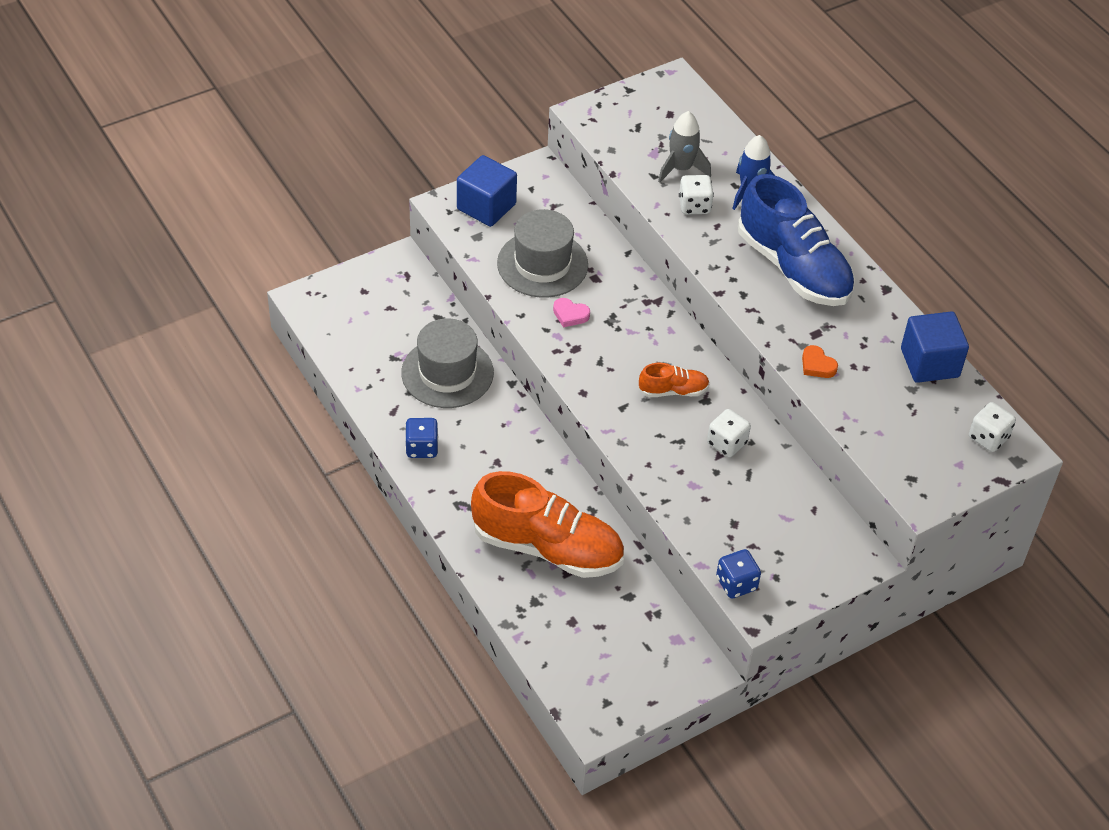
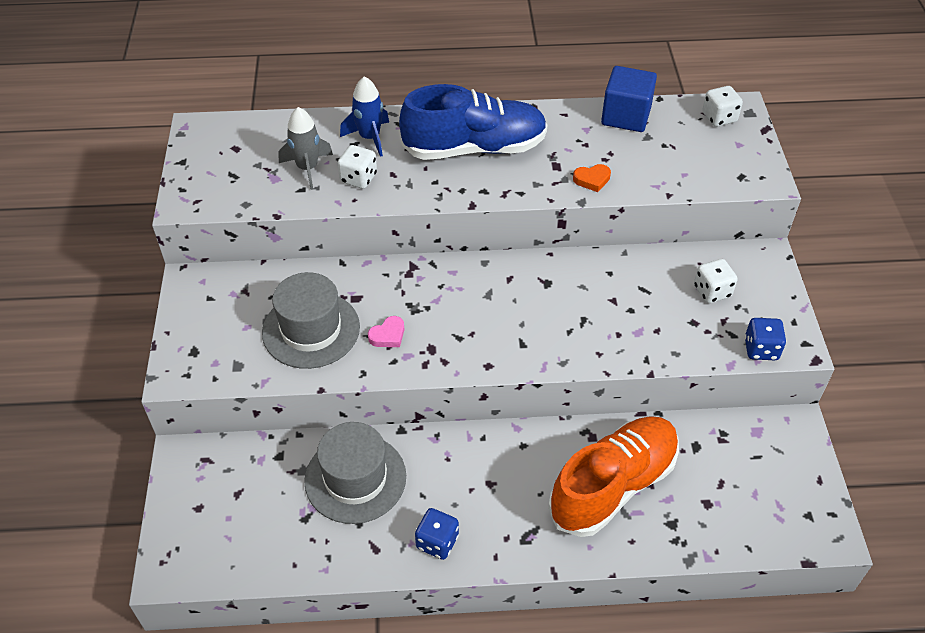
camera: 60 degrees left, 0 degrees up
(486, 206) = (205, 342): blue cube -> none
(673, 391) = (524, 300): orange shoe -> none
(727, 443) = (603, 289): white dice -> white dice (712, 291)

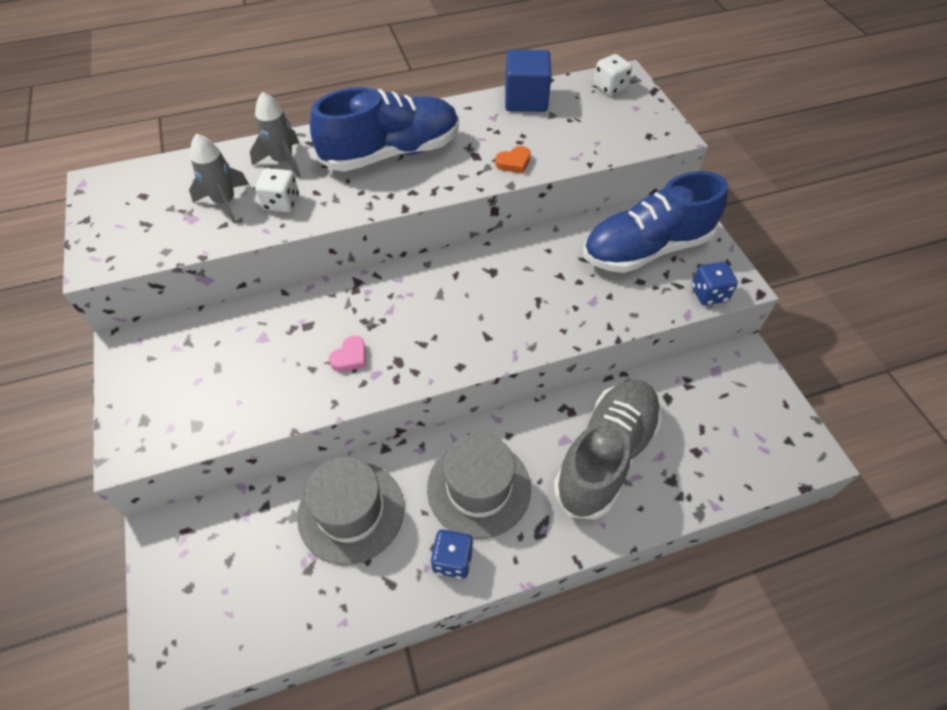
camera: 15 degrees left, 5 degrees up
(311, 329) = (268, 368): grey hat -> grey hat (478, 488)
(370, 138) = (283, 161): blue rocket -> grey rocket
(613, 486) = (605, 456): orange shoe -> grey shoe
(712, 291) = (646, 249): white dice -> blue shoe

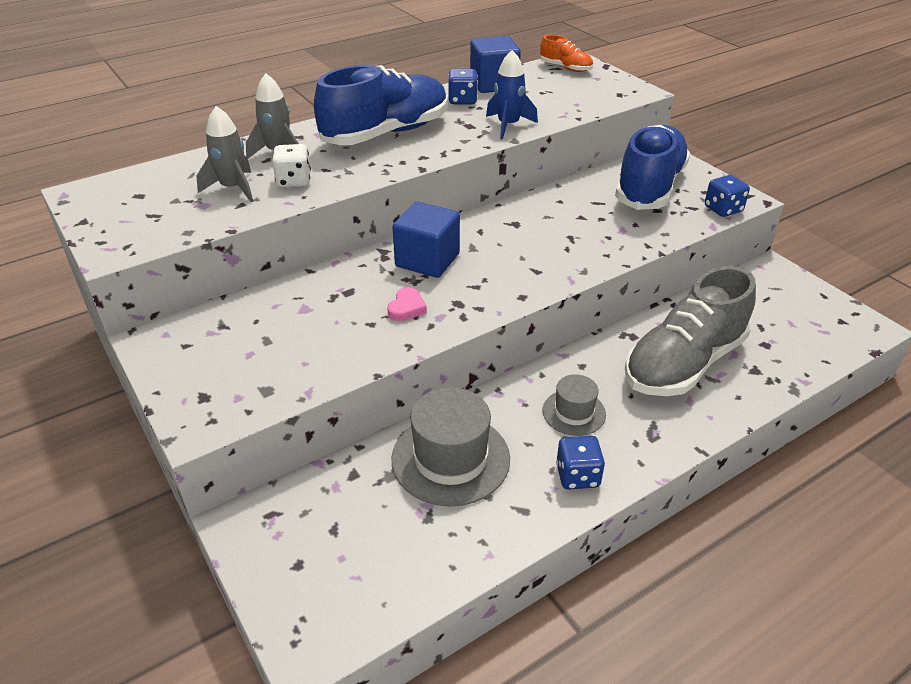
camera: 15 degrees left, 15 degrees down
(392, 302) = (427, 260): none -> blue cube
(478, 488) = (574, 412): grey hat -> grey hat, size x0.57
(484, 118) = (462, 100): none -> blue dice
(514, 163) = (508, 125): orange heart -> blue rocket
(605, 456) = (684, 363): grey shoe -> grey shoe turned 150 degrees counterclockwise
(610, 87) = (565, 68): white dice -> orange shoe
(646, 249) = (649, 187): blue shoe -> blue shoe turned 150 degrees clockwise

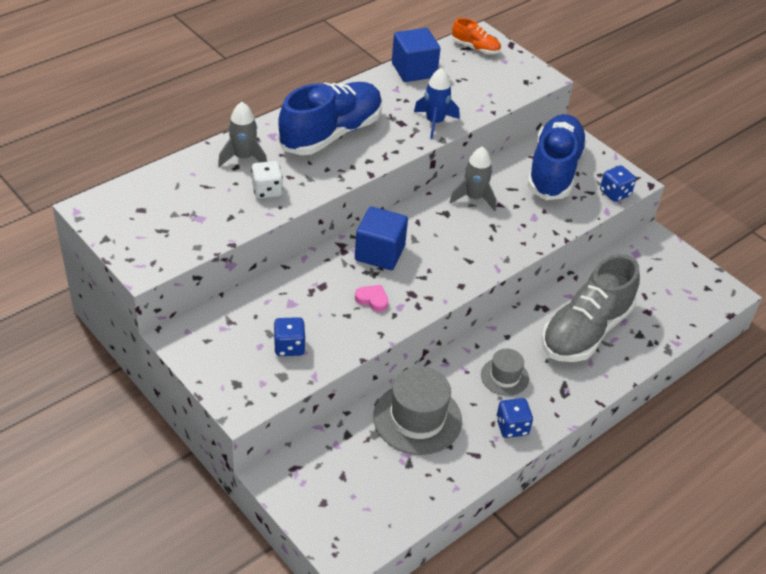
camera: 10 degrees left, 5 degrees up
(233, 188) = (218, 200): grey rocket -> grey rocket (474, 198)
(406, 308) = (372, 300): pink heart -> pink heart turned 75 degrees counterclockwise
(462, 100) = (390, 92): blue dice -> blue dice (289, 347)

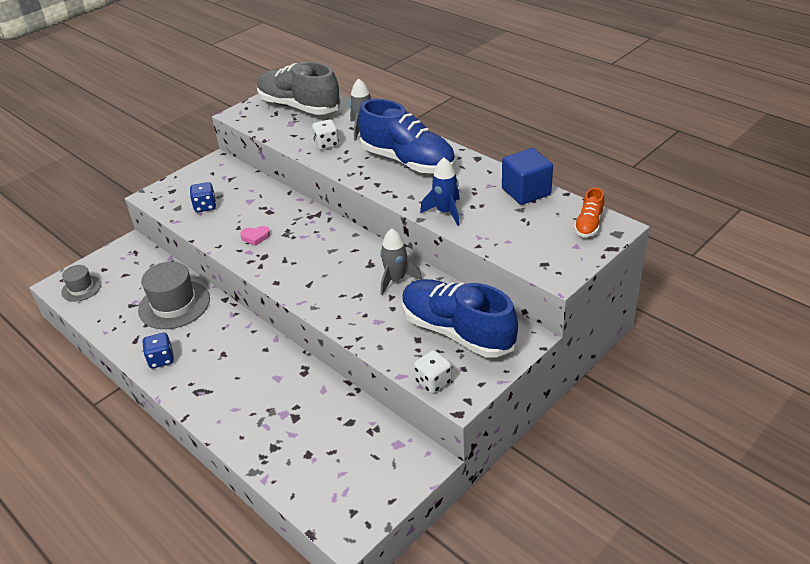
camera: 90 degrees right, 5 degrees down
(372, 300) = (255, 237): pink heart -> pink heart turned 60 degrees clockwise
(379, 253) = (310, 234): blue cube -> none
(504, 377) = (217, 351): grey hat -> grey hat (81, 288)
(554, 171) = (457, 332): blue shoe -> blue shoe turned 150 degrees counterclockwise
(585, 331) = (275, 404): grey shoe -> grey shoe (299, 107)
(615, 193) = (433, 382): blue dice -> white dice

